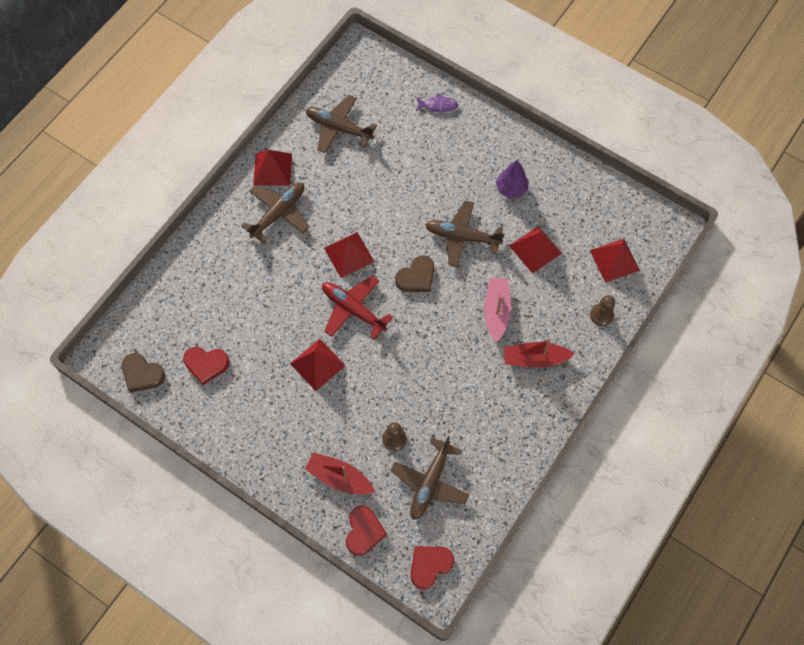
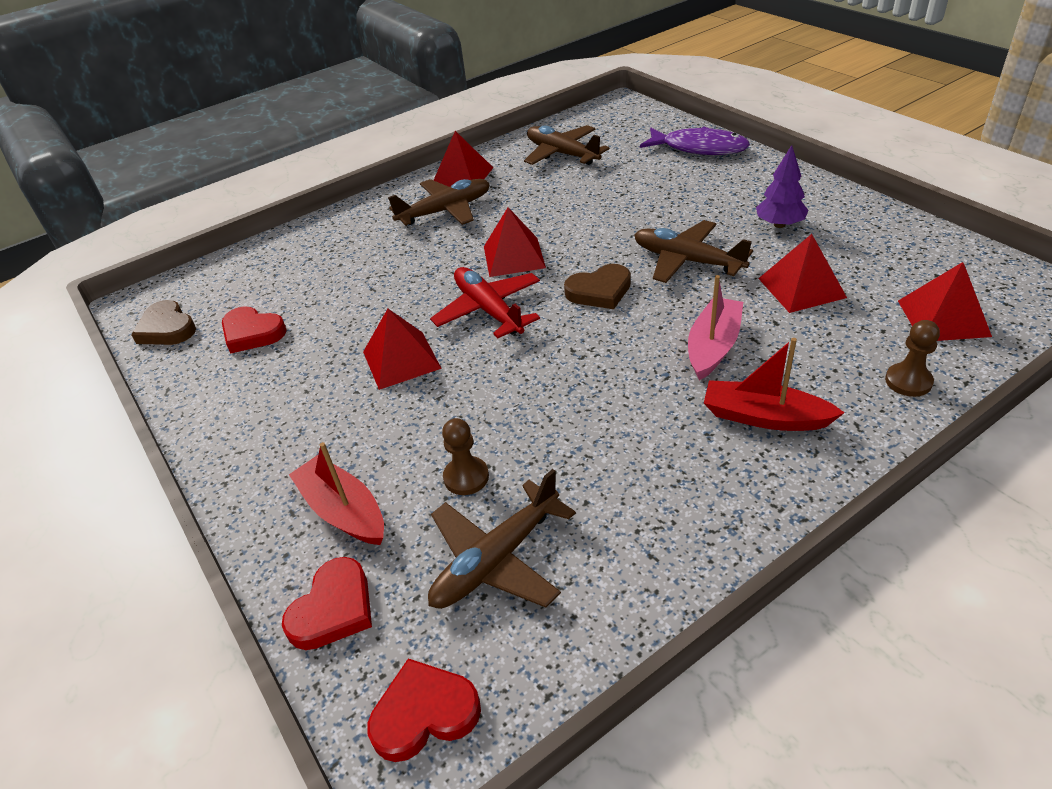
camera: 25 degrees right, 25 degrees down
(438, 106) = (699, 148): purple fish -> purple fish, size x1.83

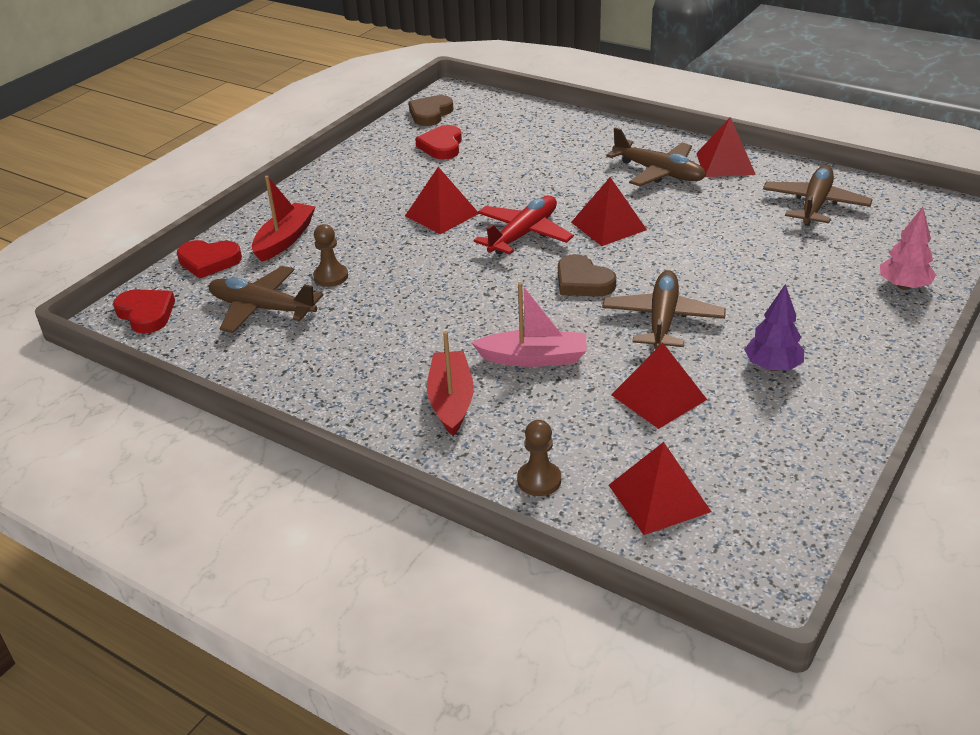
camera: 65 degrees right, 5 degrees down
(699, 148) = (903, 286): purple fish -> pink tree

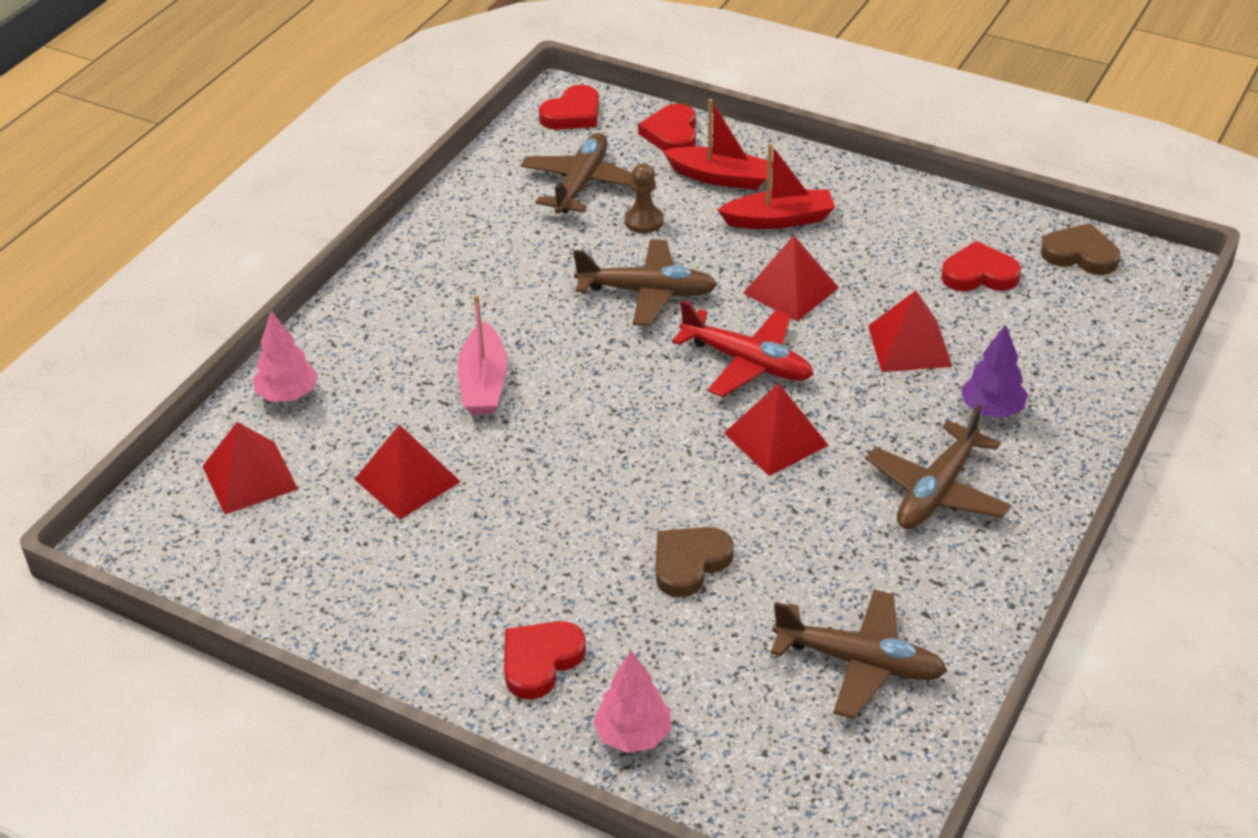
camera: 85 degrees right, 5 degrees up
(451, 401) = (415, 328): red boat -> red boat (779, 220)
(539, 480) = (288, 395): brown pawn -> pink tree
(583, 282) = (638, 417): brown heart -> brown heart (689, 563)
(662, 319) = (555, 486): brown plane -> brown plane (648, 292)
(725, 163) = (980, 567): red pyramid -> red pyramid (909, 345)
(772, 367) = (455, 579): purple tree -> purple tree (991, 409)
(848, 325) = (540, 661): none -> red heart

